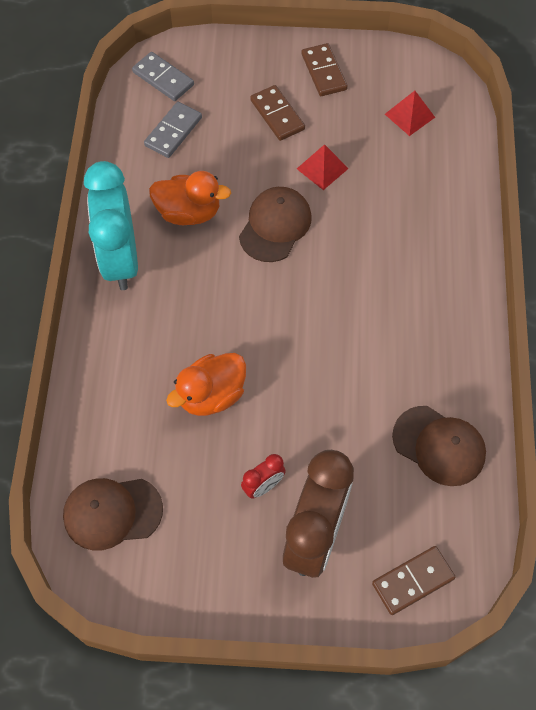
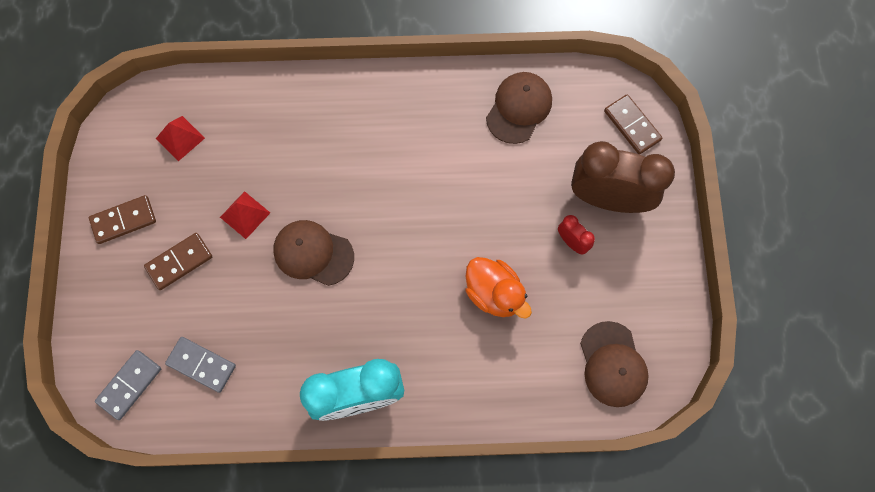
camera: 95 degrees left, 10 degrees up
(189, 212) = (301, 336): orange duck -> none

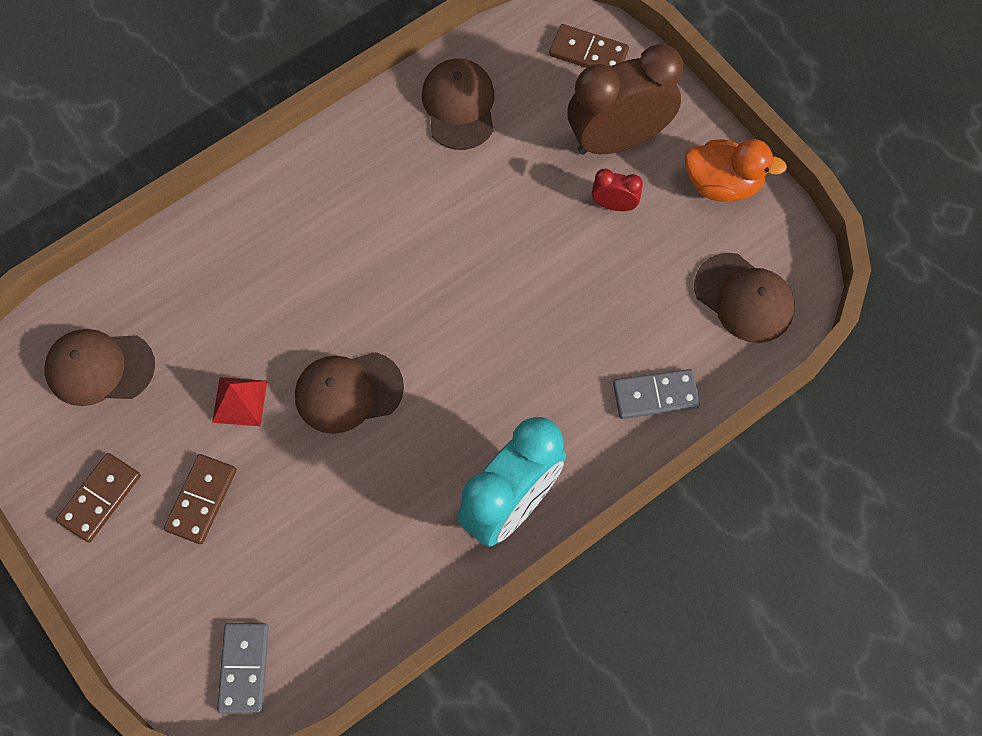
camera: 35 degrees left, 5 degrees down
(180, 138) = (99, 368): red pyramid -> brown cap
(201, 365) = (311, 591): grey domino -> grey domino (655, 395)
(494, 293) = (573, 307): orange duck -> orange duck (722, 184)

